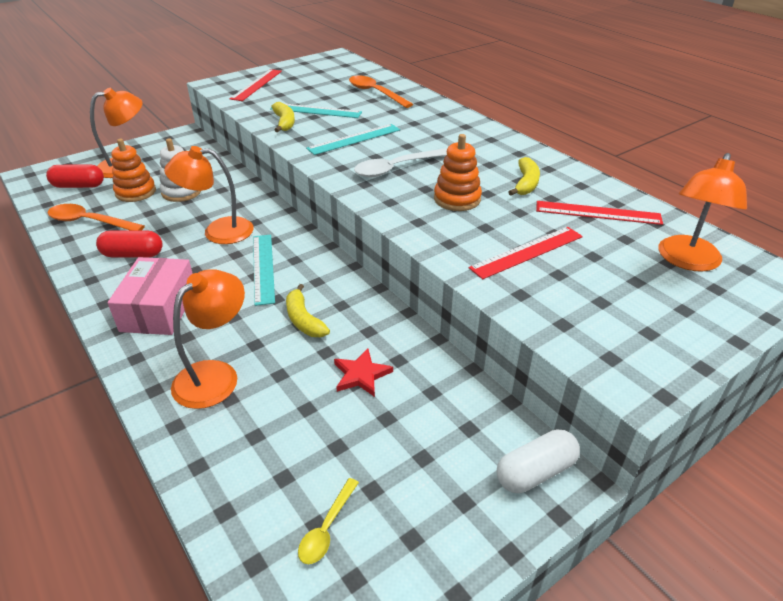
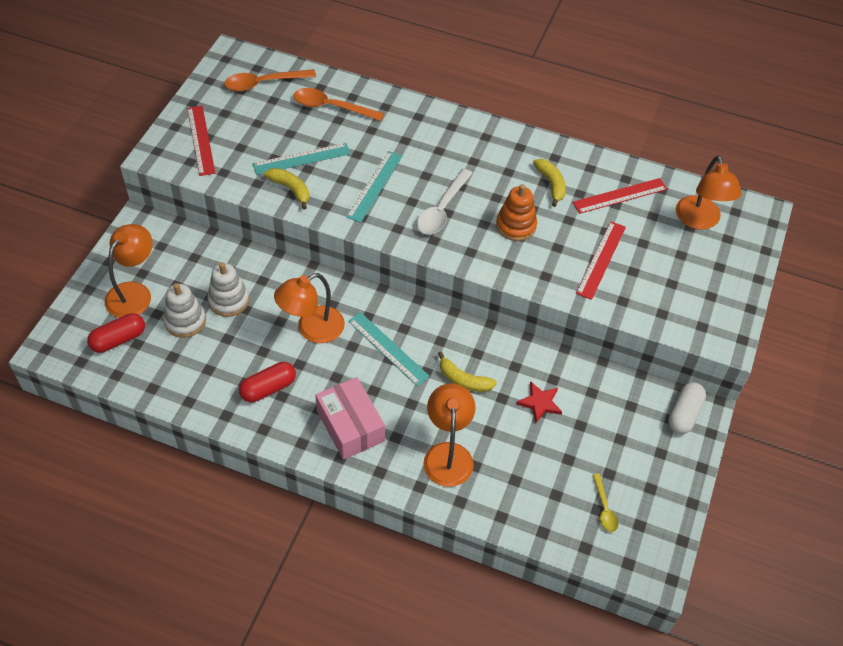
camera: 35 degrees left, 15 degrees up
(89, 222) = (185, 374): orange spoon -> orange spoon (263, 83)
(135, 192) = (185, 321): orange stacking toy -> white stacking toy

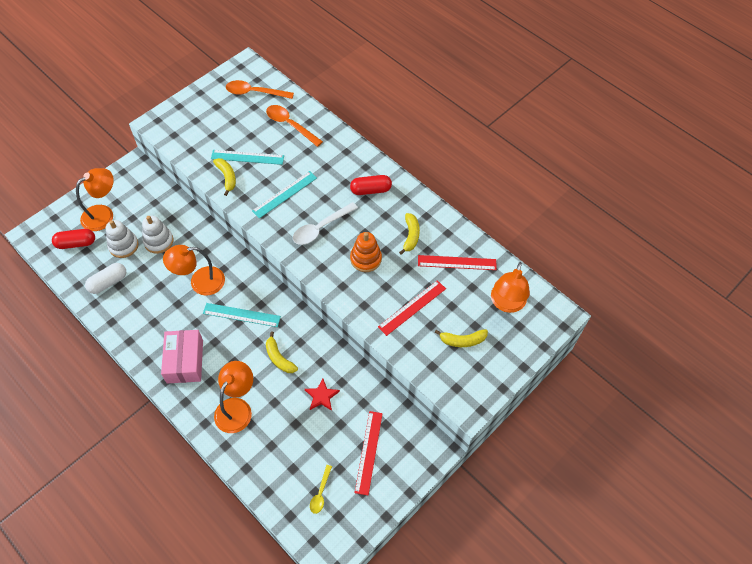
camera: 25 degrees right, 5 degrees up
(200, 140) = (189, 121): red ruler -> red ruler (368, 452)
(268, 388) = (148, 313): red capsule -> red capsule (370, 190)
(388, 348) = (241, 315): turquoise ruler -> turquoise ruler turned 60 degrees counterclockwise
(677, 275) = (462, 340): none -> yellow banana
(684, 414) = (421, 446): white capsule -> white capsule (108, 282)

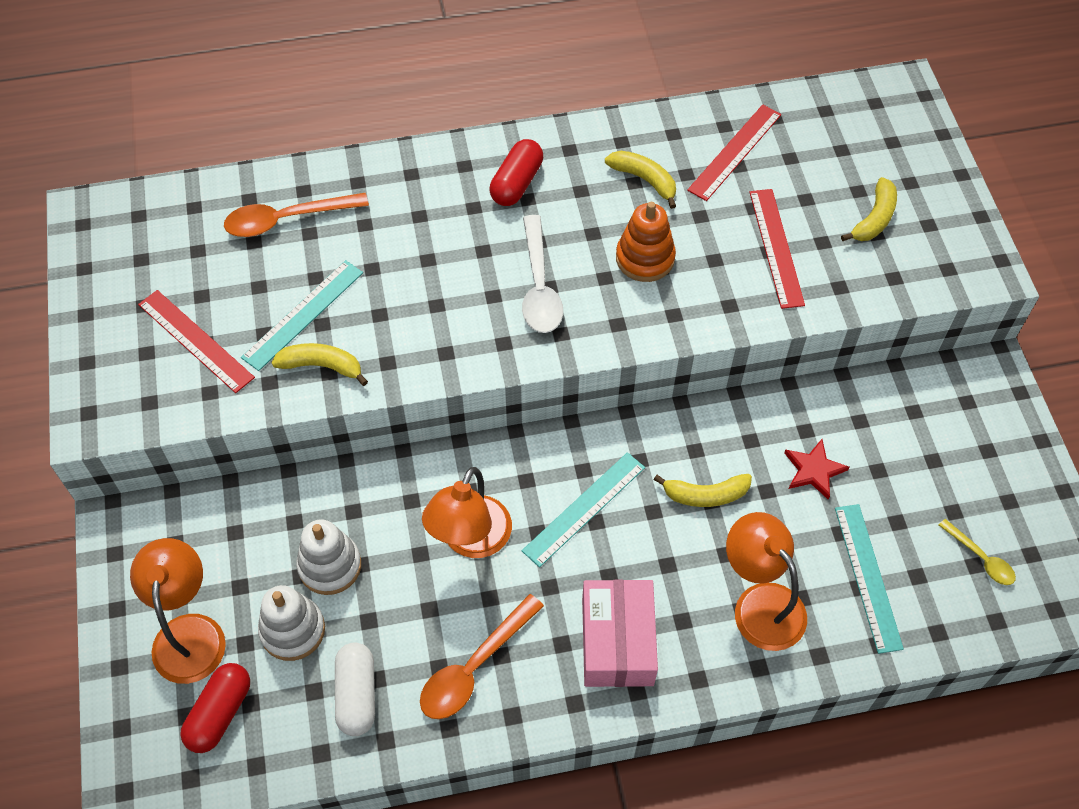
camera: 55 degrees left, 0 degrees up
(185, 361) = (617, 641): pink box -> pink box turned 60 degrees clockwise
(254, 92) = (165, 233): orange spoon -> orange spoon (474, 667)
(284, 194) = (429, 301): turquoise ruler -> turquoise ruler (867, 577)
(368, 452) = (947, 458): red ruler -> red ruler (195, 341)
(506, 304) = (846, 135): orange lamp -> none

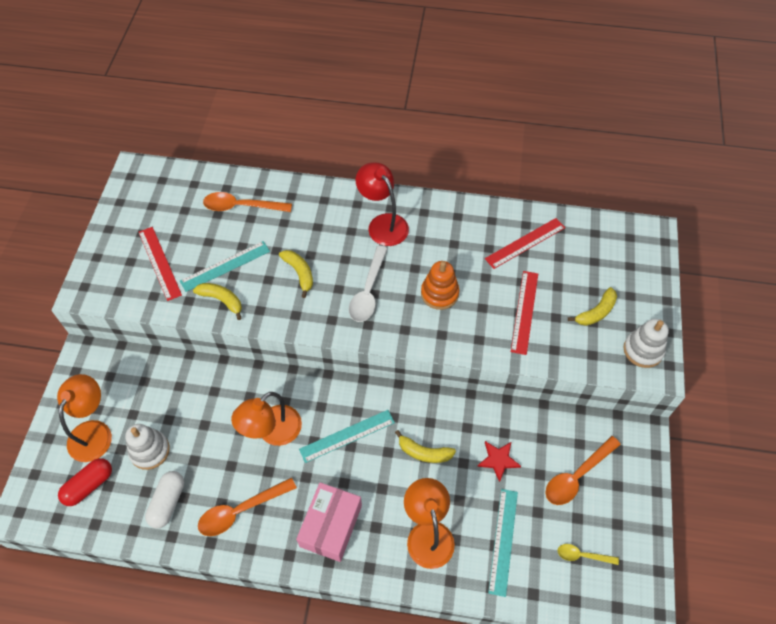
camera: 20 degrees right, 0 degrees up
(330, 566) = (187, 419): white stacking toy -> white stacking toy (643, 350)
(516, 183) = (383, 223): red capsule -> red lamp
(644, 180) = (461, 244): yellow banana -> yellow banana (299, 273)
(929, 456) = (576, 476): none -> orange spoon
(981, 558) = (582, 555): yellow spoon -> yellow spoon turned 120 degrees clockwise

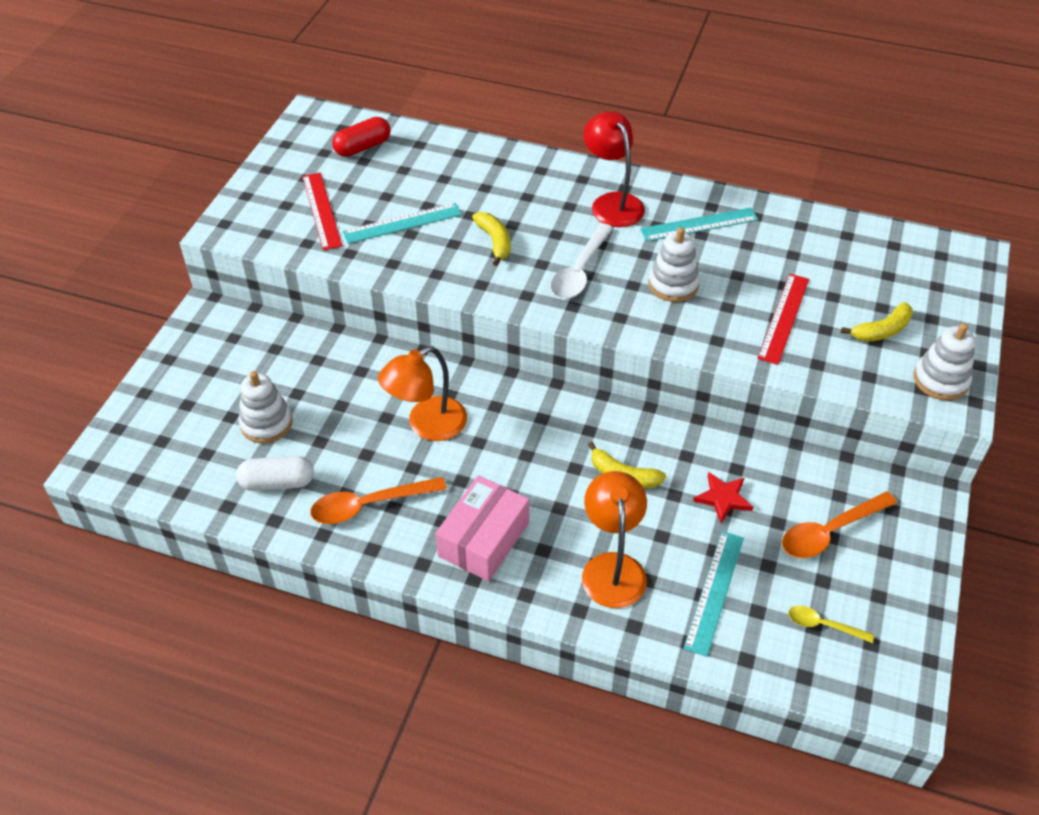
camera: 10 degrees right, 10 degrees down
(89, 485) = (183, 450): red capsule -> red capsule (363, 147)
(94, 432) = (201, 393): orange lamp -> none
(168, 502) = (277, 482): white capsule -> white capsule turned 60 degrees clockwise
(222, 300) = (391, 258): yellow banana -> none
(241, 206) = (434, 165): orange spoon -> none
(347, 436) = (524, 443): turquoise ruler -> turquoise ruler (699, 225)
(439, 293) = (673, 285): orange stacking toy -> white stacking toy
(525, 243) = (797, 245): red ruler -> none

